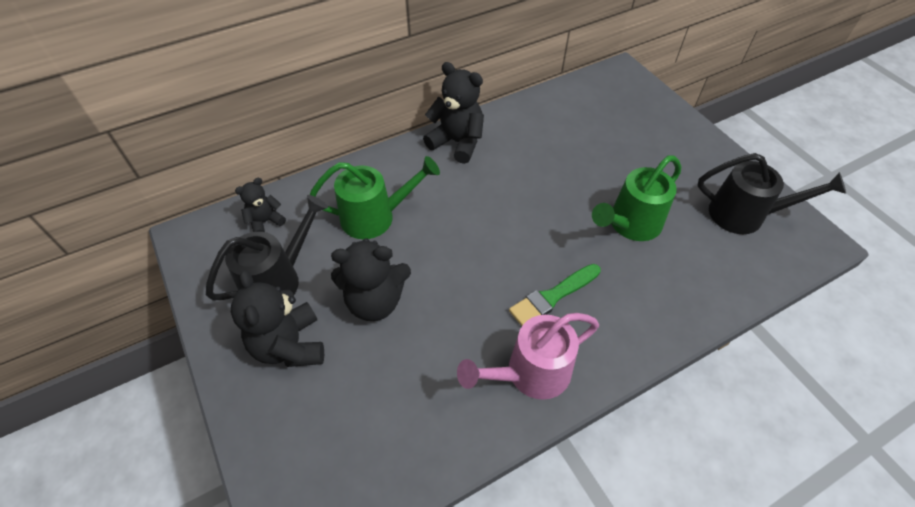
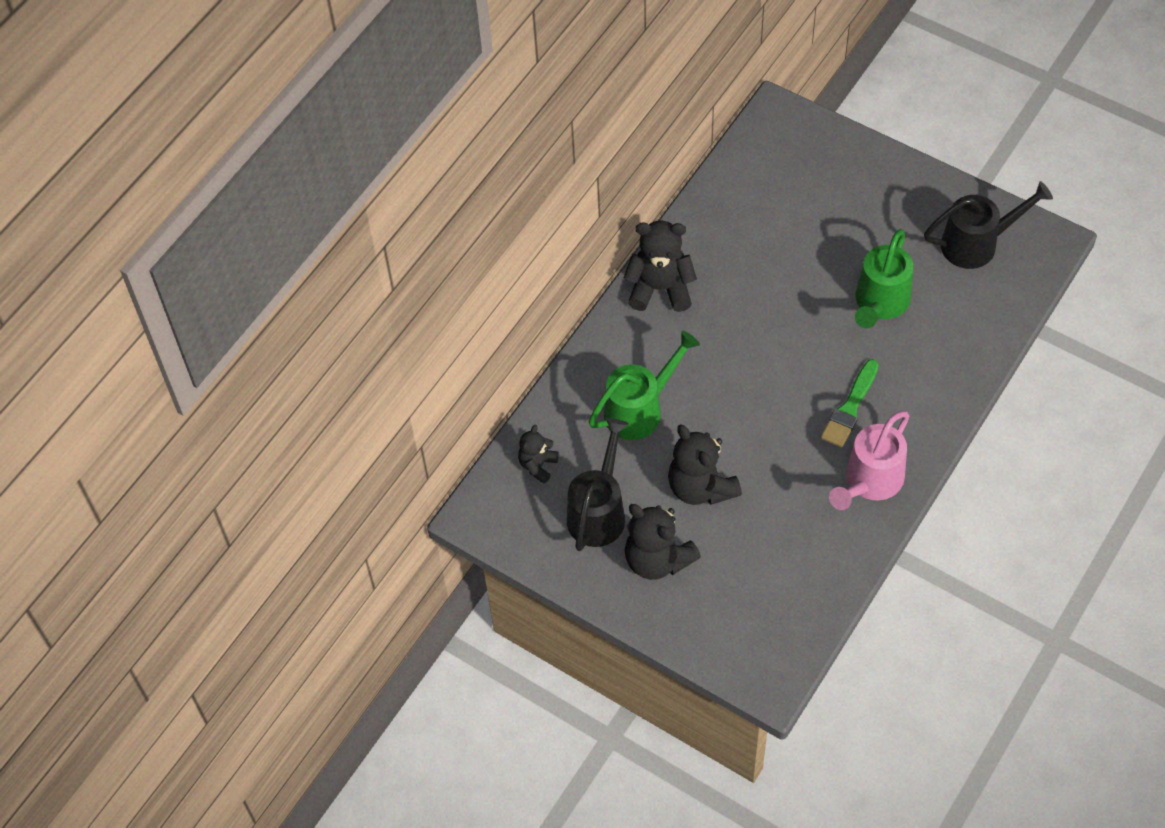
camera: 25 degrees left, 5 degrees up
(375, 301) = (701, 487): black teddy bear -> black teddy bear turned 90 degrees clockwise

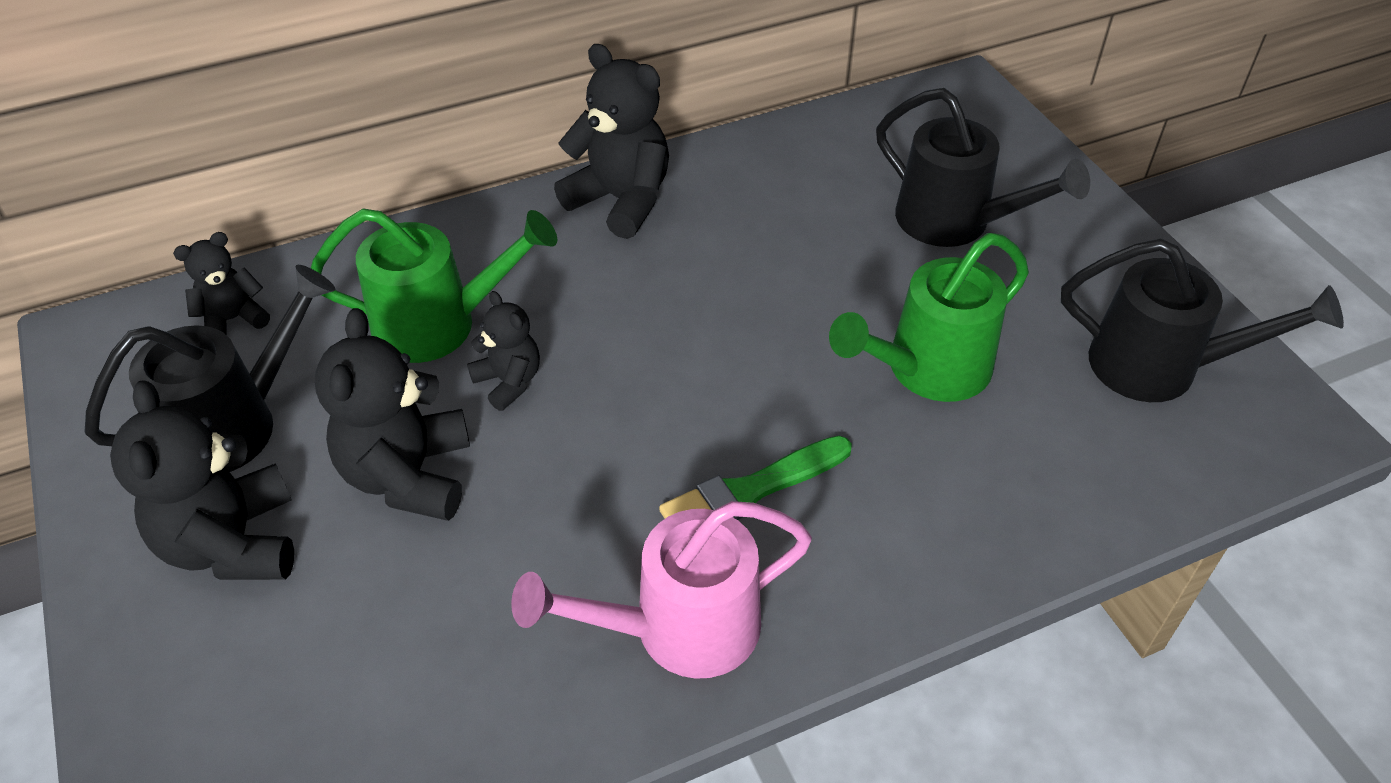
camera: 30 degrees right, 10 degrees down
(701, 419) = (509, 381): none -> black teddy bear
(834, 209) = (956, 223): none -> black watering can

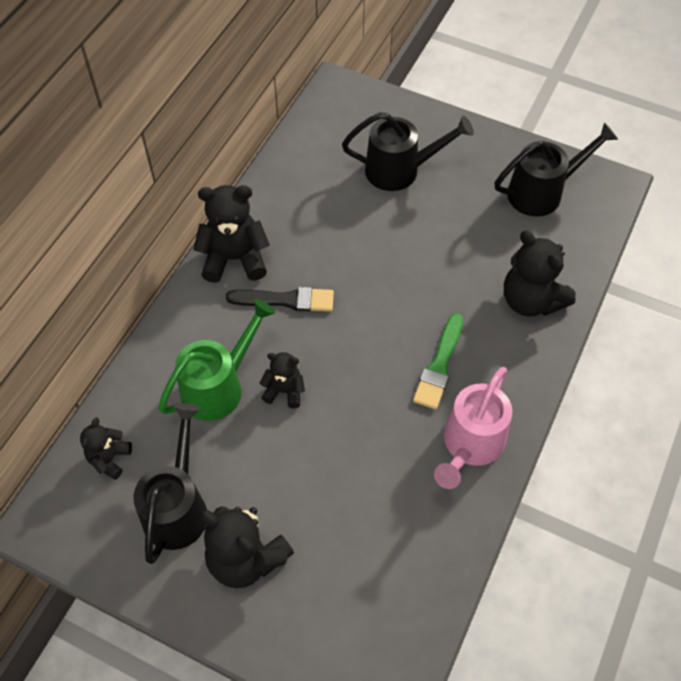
camera: 40 degrees left, 10 degrees up
(408, 475) = (289, 468): black teddy bear -> black teddy bear (531, 300)
(631, 281) = (286, 300): none -> black brush
(926, 370) = (456, 257): green watering can -> none

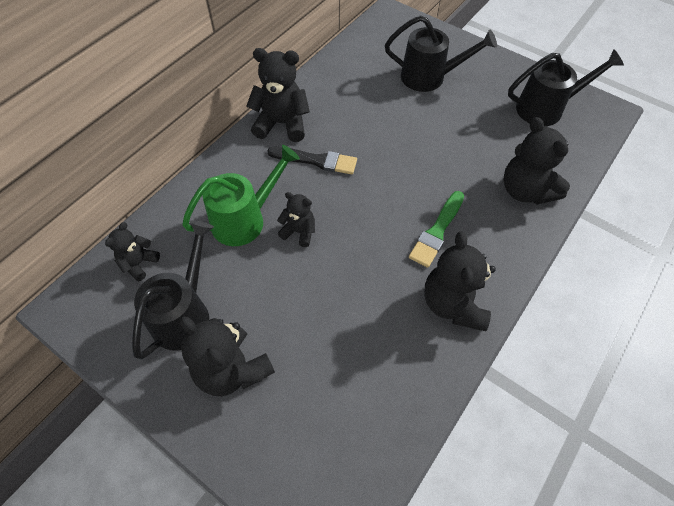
camera: 10 degrees right, 0 degrees up
(470, 446) = (453, 304): pink watering can -> black teddy bear

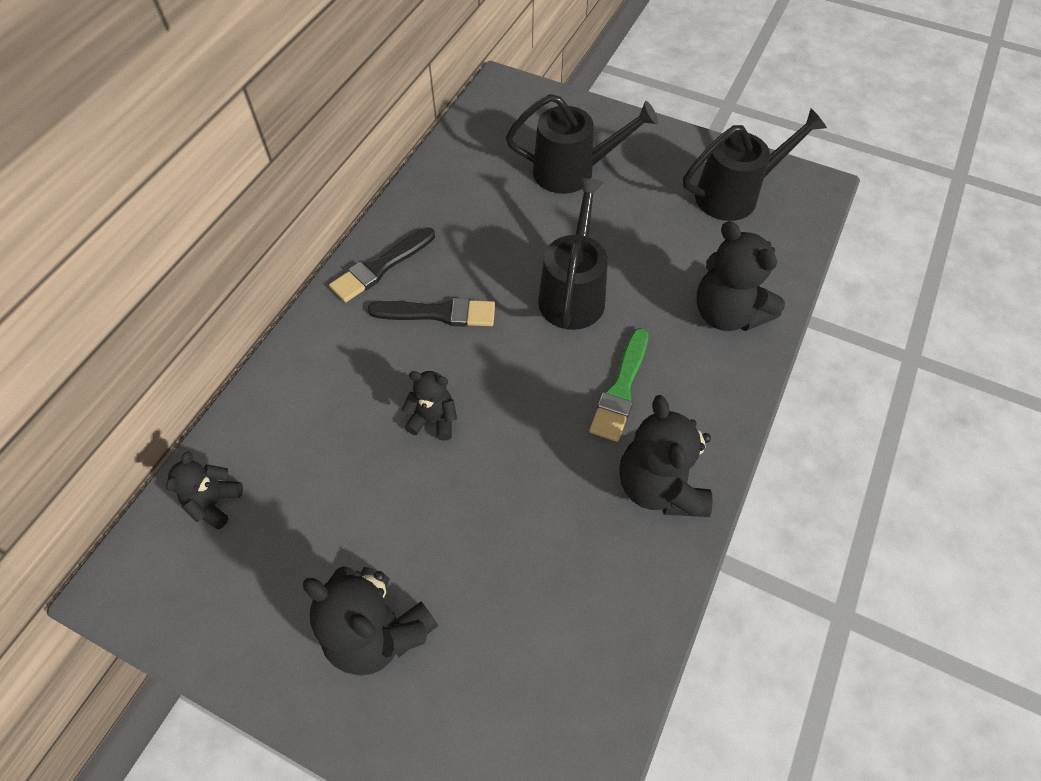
camera: 10 degrees left, 0 degrees up
(185, 313) = (295, 563): black watering can -> black watering can (573, 292)
(245, 219) = (355, 413): green watering can -> none
(282, 124) = (380, 267): black teddy bear -> black brush

